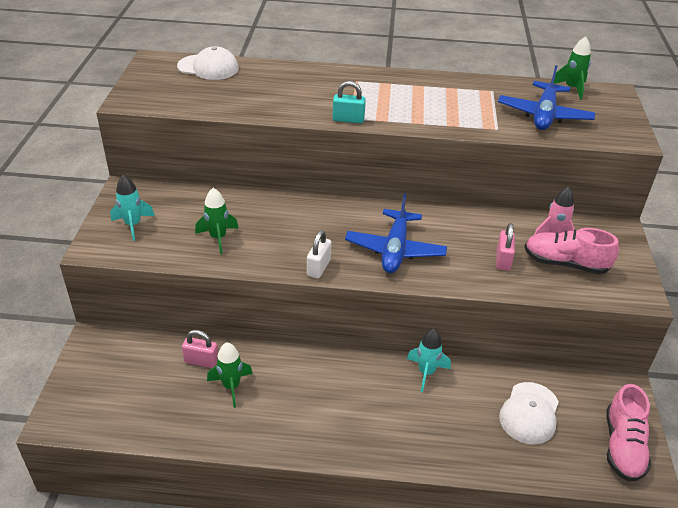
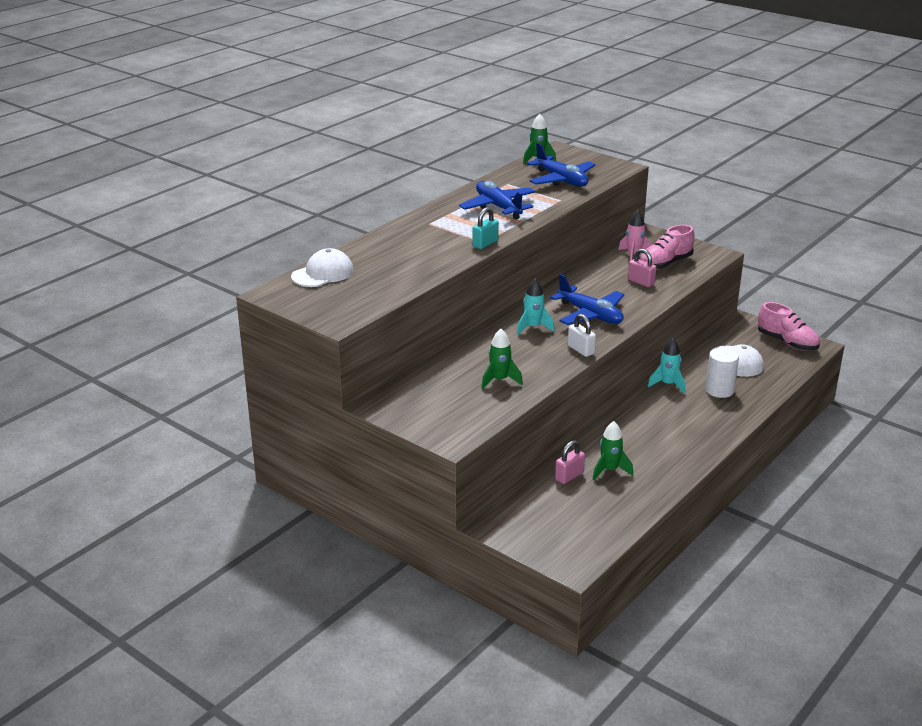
camera: 55 degrees left, 10 degrees down
(133, 225) = (438, 414): turquoise rocket -> turquoise rocket (533, 327)
(434, 102) = (498, 207): none -> blue plane
(454, 419) = (719, 390): none -> white cylinder

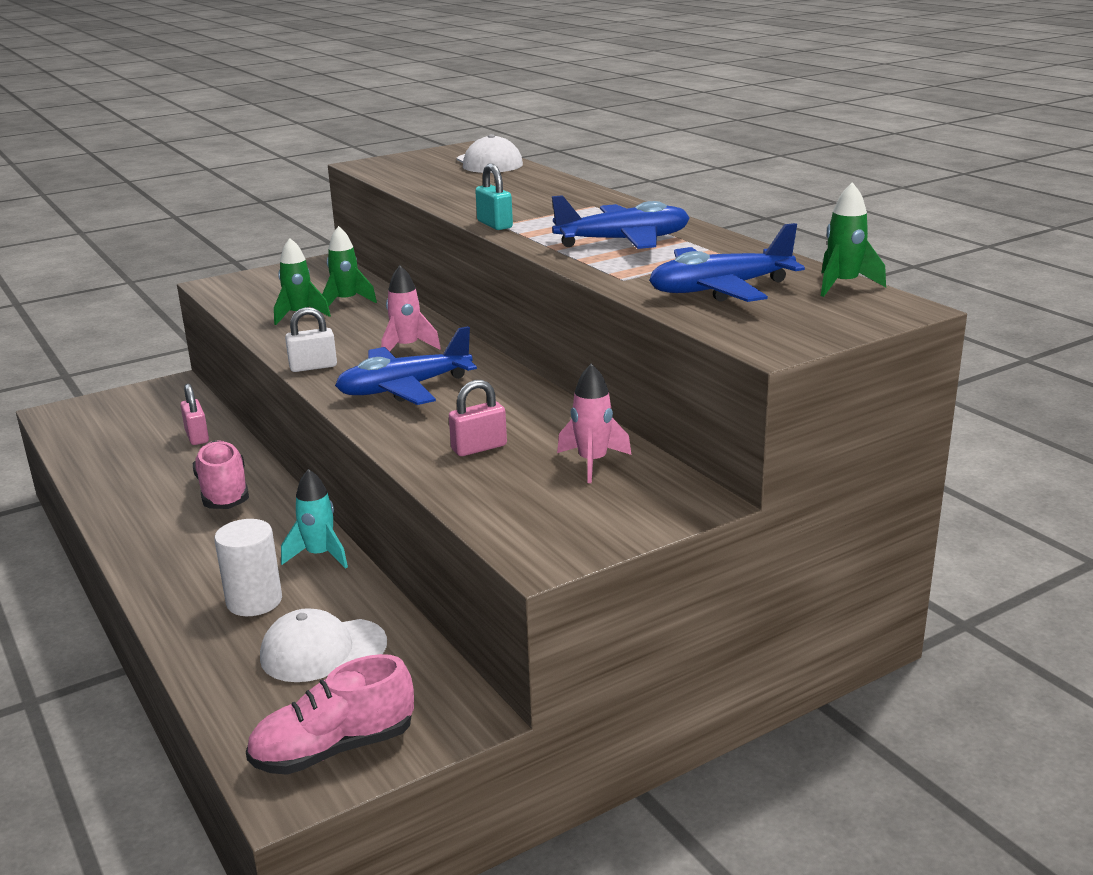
camera: 110 degrees right, 5 degrees down
(533, 327) = (407, 348): turquoise rocket -> pink rocket
(609, 470) = (175, 463): green rocket -> green rocket (346, 301)
(665, 264) = (536, 486): pink shoe -> pink shoe (224, 492)

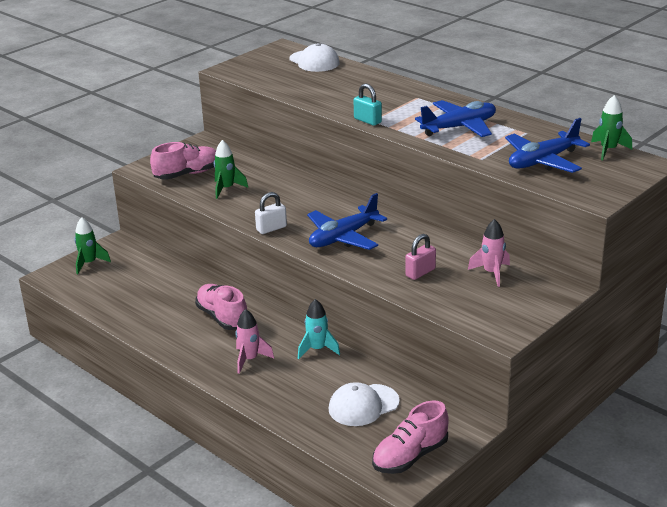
camera: 15 degrees left, 5 degrees up
(197, 436) = (170, 280): pink padlock -> none
(254, 601) = (300, 384): white cylinder -> none
(266, 295) = (187, 174): none -> pink shoe
(346, 301) = (249, 174): green rocket -> green rocket (89, 263)
(407, 348) = (320, 206): pink rocket -> pink rocket (249, 359)

